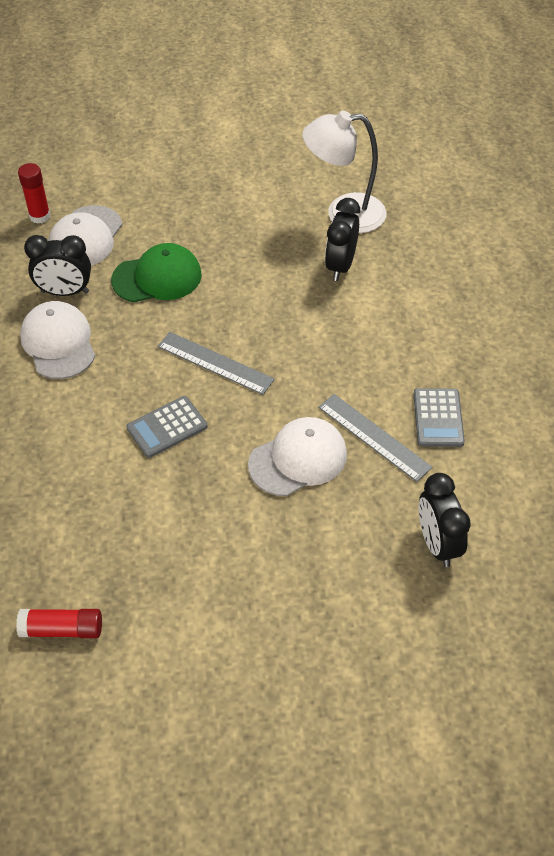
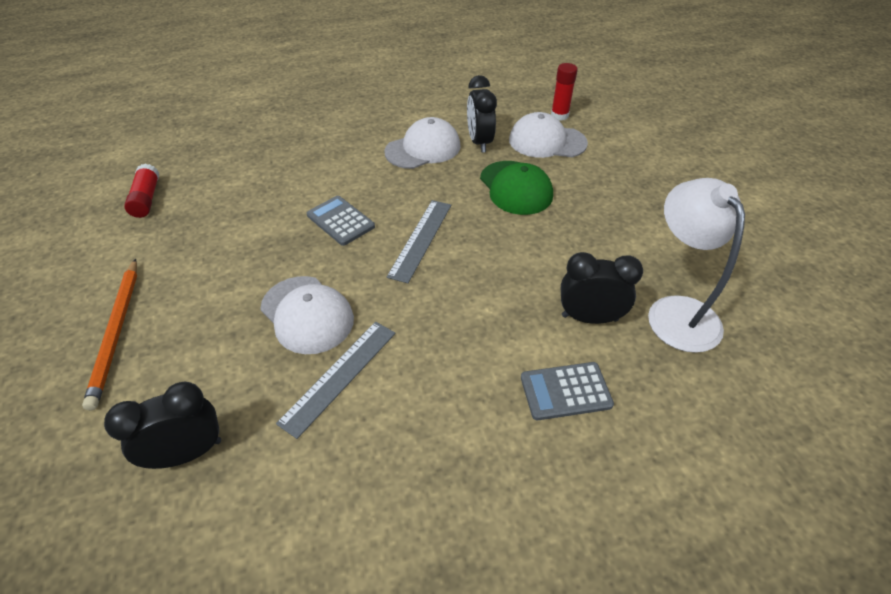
camera: 80 degrees right, 5 degrees down
(290, 623) = (116, 332): none -> orange pencil
(438, 418) = (373, 440): grey calculator -> grey calculator (565, 391)

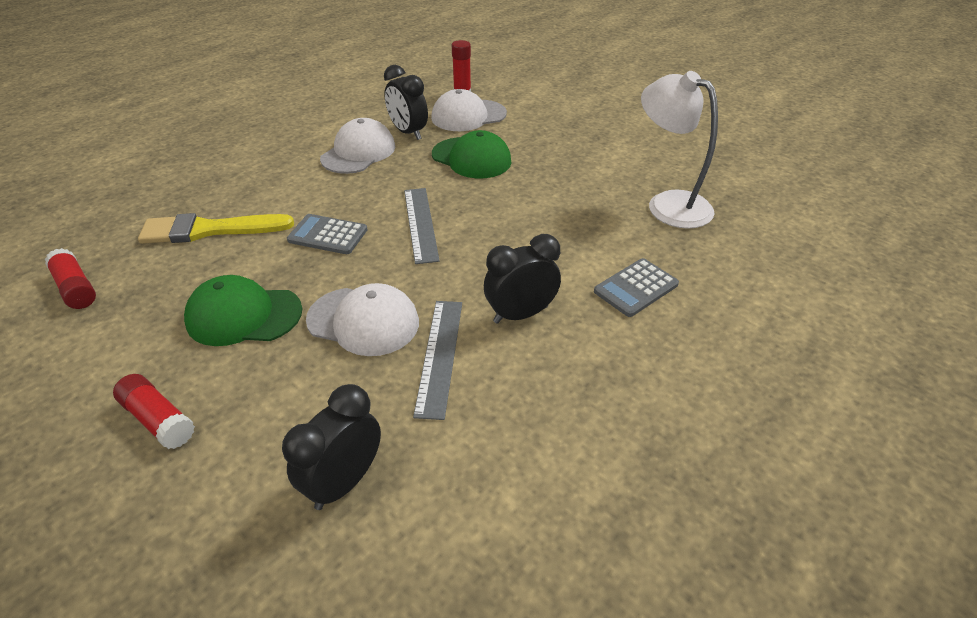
camera: 30 degrees left, 5 degrees down
(116, 332) = (159, 419): orange pencil -> red glue stick
(229, 270) = (244, 315): none -> green cap
(262, 183) = (209, 230): none -> yellow brush
(589, 318) = (611, 231): black clock -> black clock (520, 314)

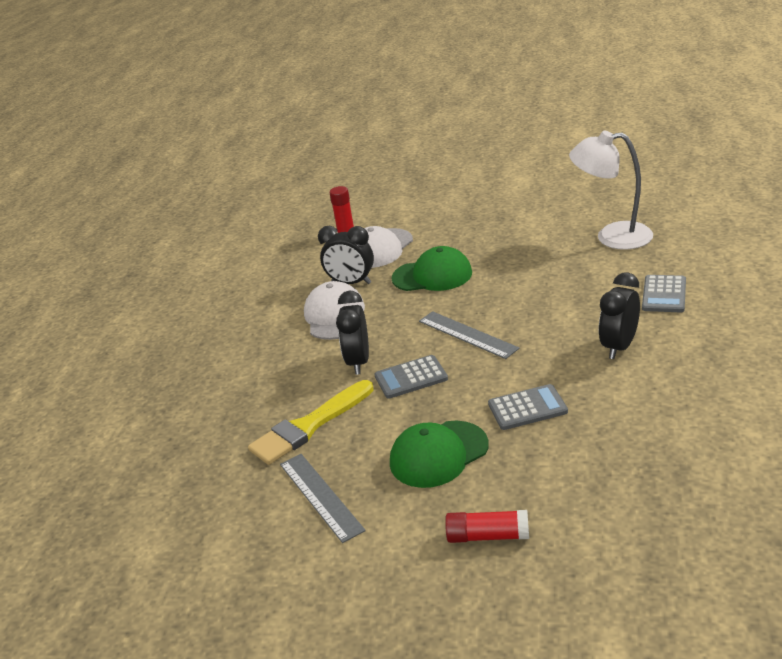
camera: 30 degrees left, 10 degrees down
(76, 288) = (271, 519): red glue stick -> none
(344, 482) = (656, 485): black clock -> black clock (358, 362)
(363, 321) = (527, 408): white cap -> grey calculator
(439, 355) = (606, 396): grey ruler -> grey ruler (320, 496)

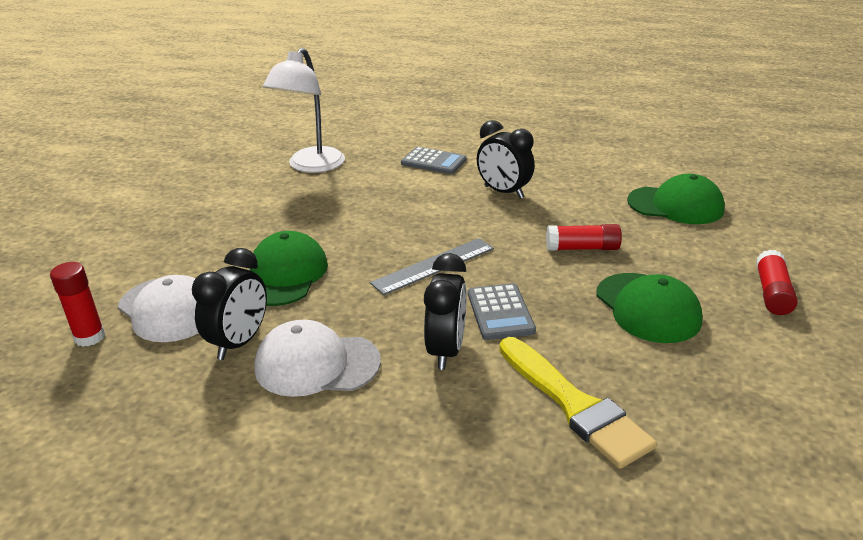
camera: 85 degrees left, 0 degrees up
(320, 496) = (717, 402): grey ruler -> none
(358, 362) = (446, 350): black clock -> black clock turned 90 degrees counterclockwise
(527, 408) = (582, 248): grey calculator -> red glue stick
(652, 465) = (675, 205): none -> green cap

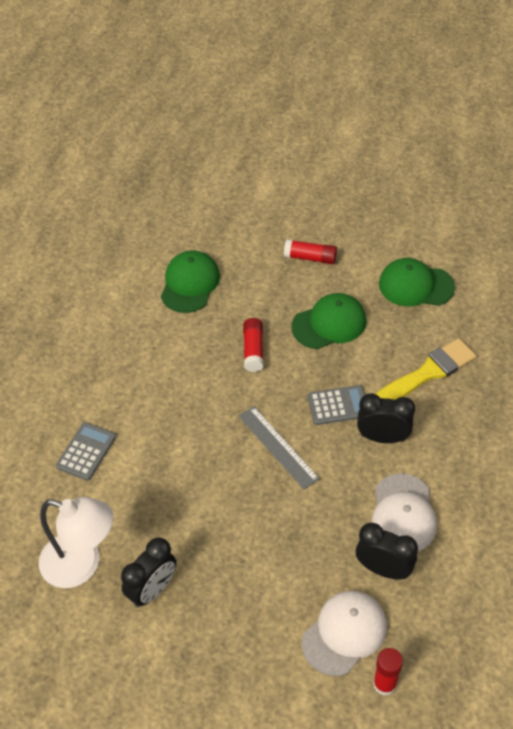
camera: 90 degrees left, 20 degrees up
(284, 275) = (292, 554): green cap -> green cap (415, 285)
(503, 192) = (157, 396): black clock -> black clock (152, 590)

